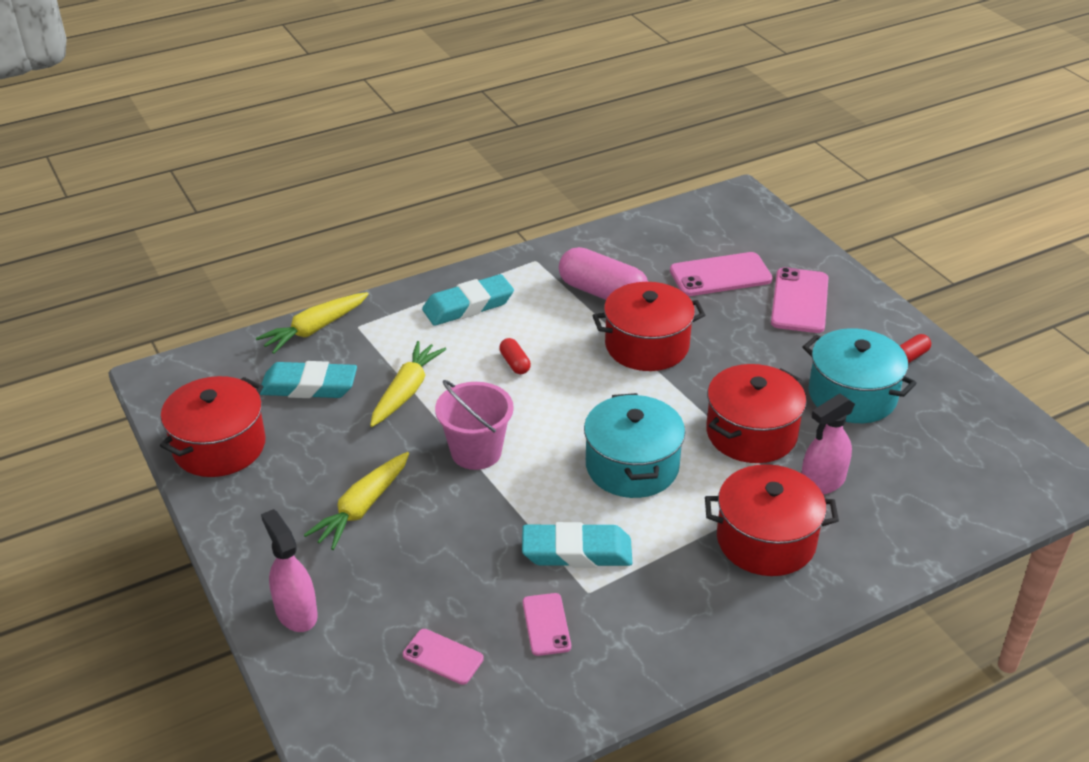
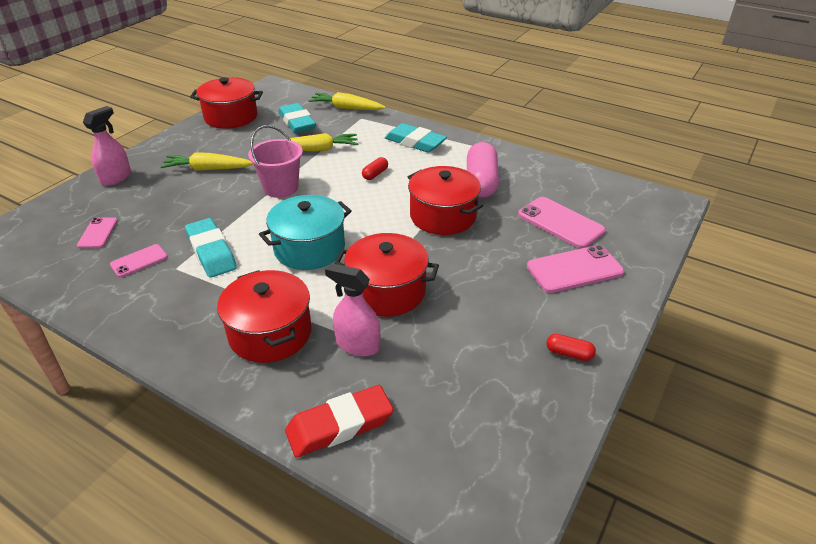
camera: 60 degrees right, 0 degrees up
(852, 395) = (481, 332): turquoise pot -> none
(925, 529) = (339, 425): none -> red eraser

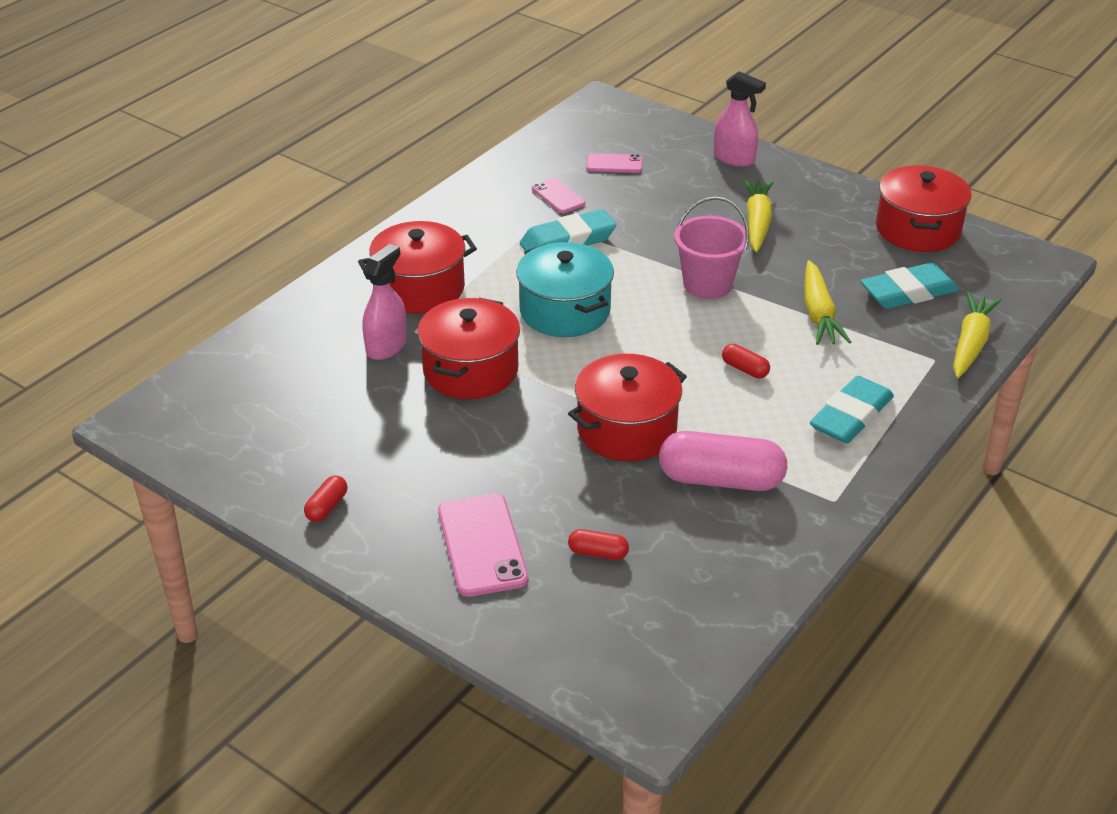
camera: 95 degrees right, 0 degrees up
(339, 425) = (283, 334): red eraser -> none
(560, 223) = (598, 553): pink phone -> red capsule

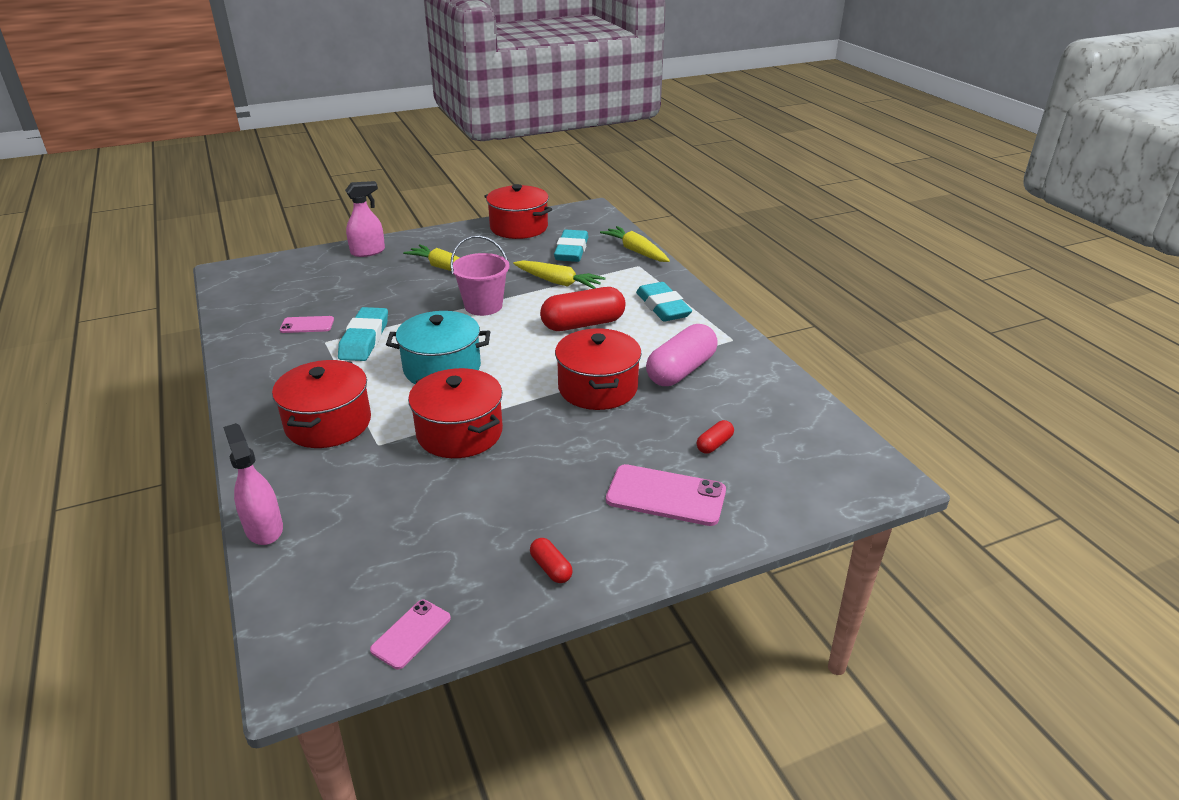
camera: 60 degrees left, 5 degrees down
(386, 346) = (380, 465): pink spray bottle -> pink spray bottle (264, 528)
(614, 164) = (305, 292): pink phone -> pink phone (411, 634)
(745, 369) = (583, 324): red capsule -> red capsule, size x2.18

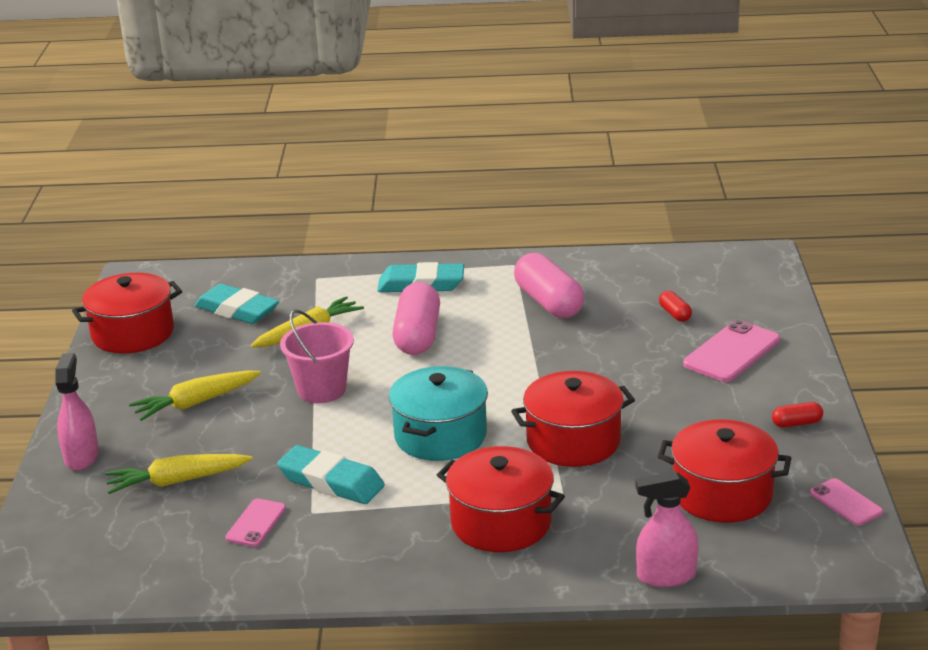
camera: 65 degrees left, 5 degrees down
(583, 324) = (417, 336): red capsule -> pink capsule
(597, 388) = (547, 351): red pot -> red pot (722, 494)
(636, 251) = (280, 272): yellow carrot -> yellow carrot (177, 481)

